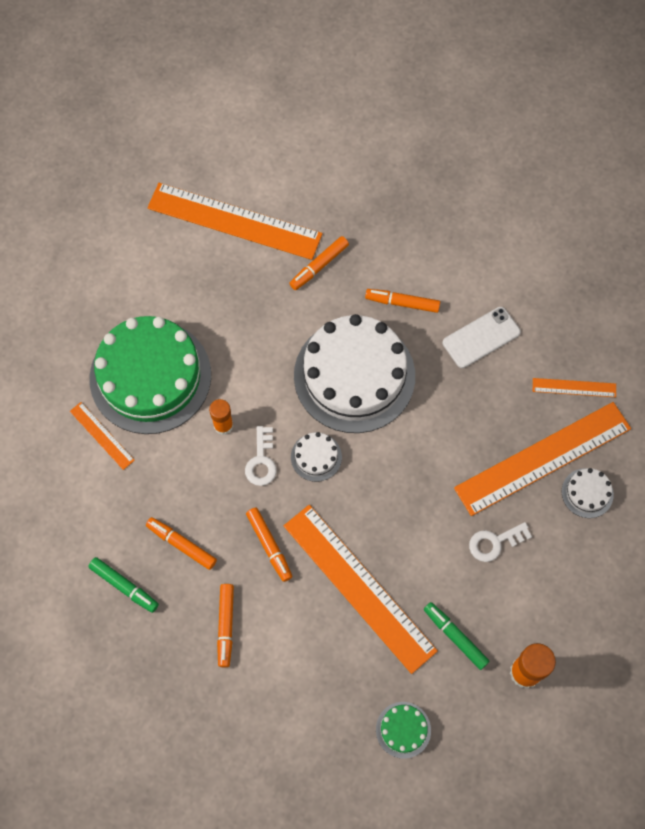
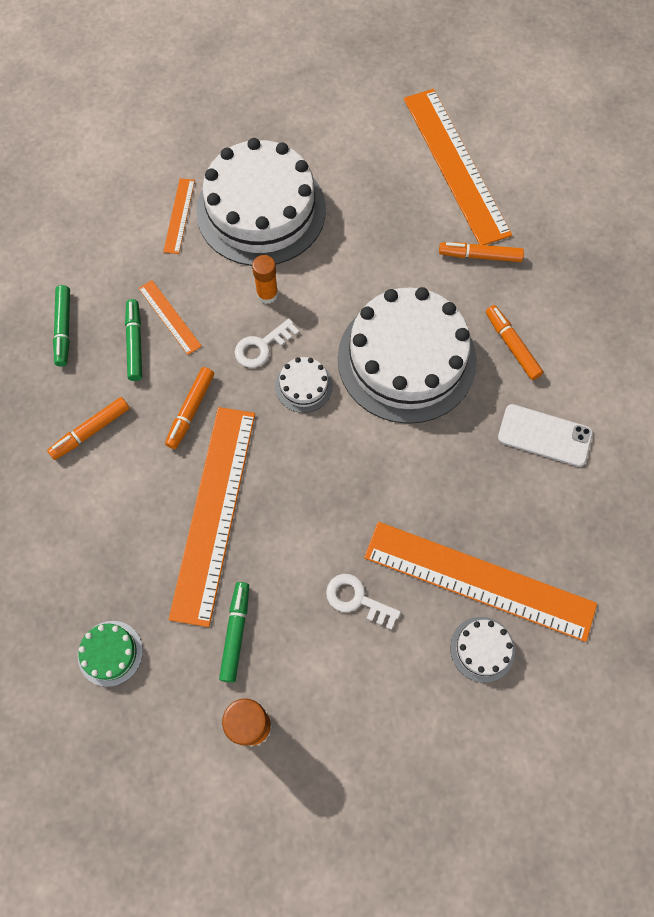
camera: 50 degrees right, 0 degrees up
(150, 376) = (261, 210): green cake -> white cake
(181, 545) = (135, 343): orange marker -> green marker
(574, 387) = (576, 555): orange ruler -> orange ruler (169, 317)

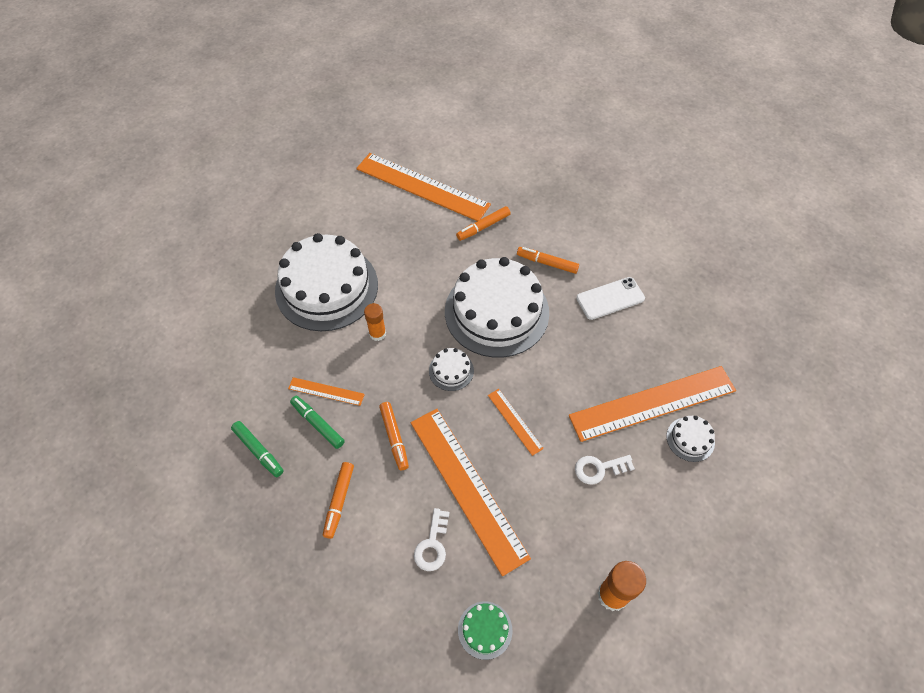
camera: 40 degrees left, 10 degrees down
(179, 215) = (274, 326): orange ruler -> orange ruler (515, 421)
(235, 633) = (549, 548): green marker -> none
(262, 346) = (403, 366): white key -> white key (432, 544)

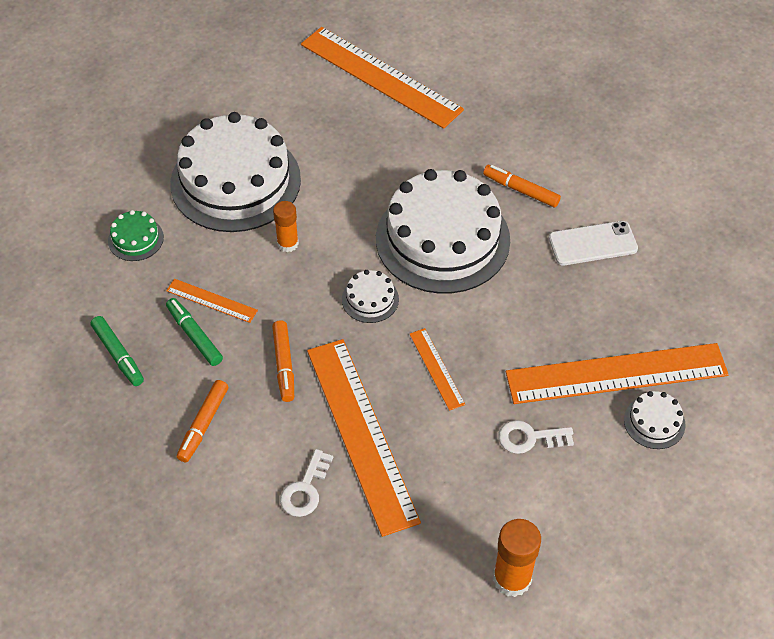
camera: 10 degrees right, 5 degrees down
(483, 227) = (448, 136): orange marker -> none
(485, 630) = (348, 590): green cake -> green cake (135, 239)

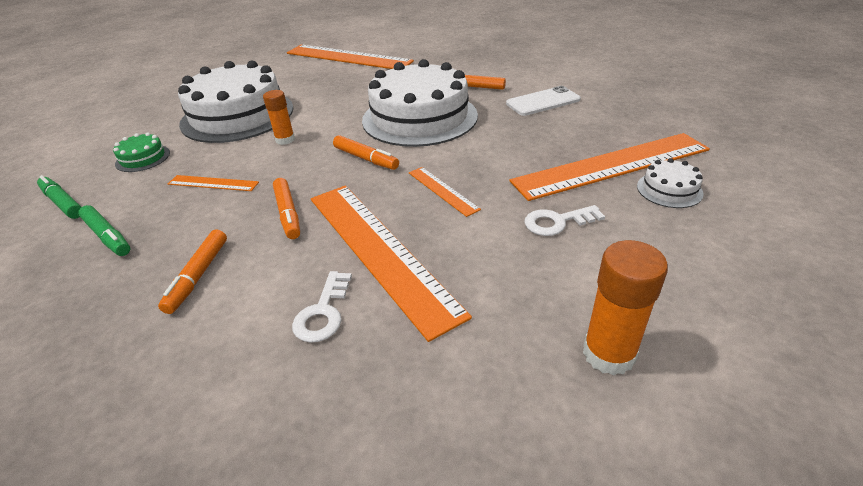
camera: 10 degrees left, 15 degrees down
(194, 336) = (193, 209): green marker -> green marker (63, 203)
(370, 299) = (366, 158): white cake -> orange marker

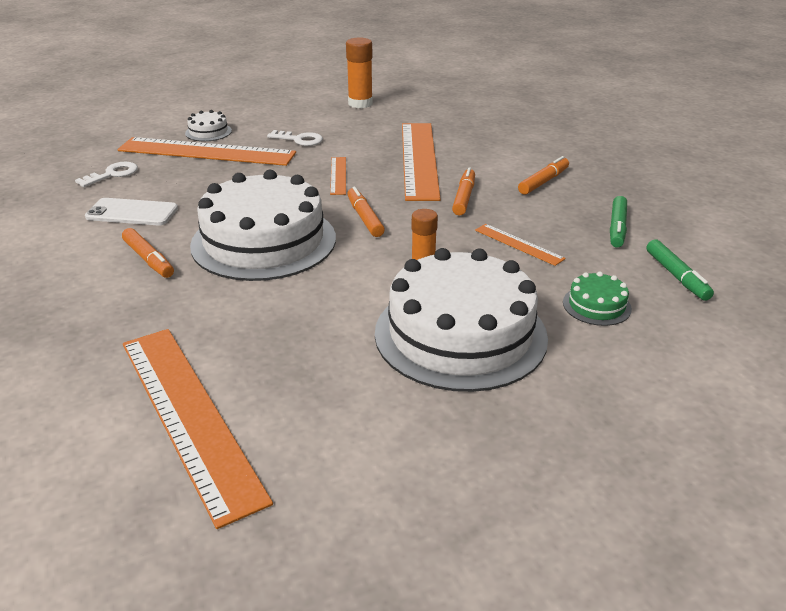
camera: 150 degrees left, 5 degrees down
(108, 236) = (617, 228): green marker -> green marker turned 150 degrees counterclockwise
(323, 312) = (473, 146): white key -> white key (112, 174)

